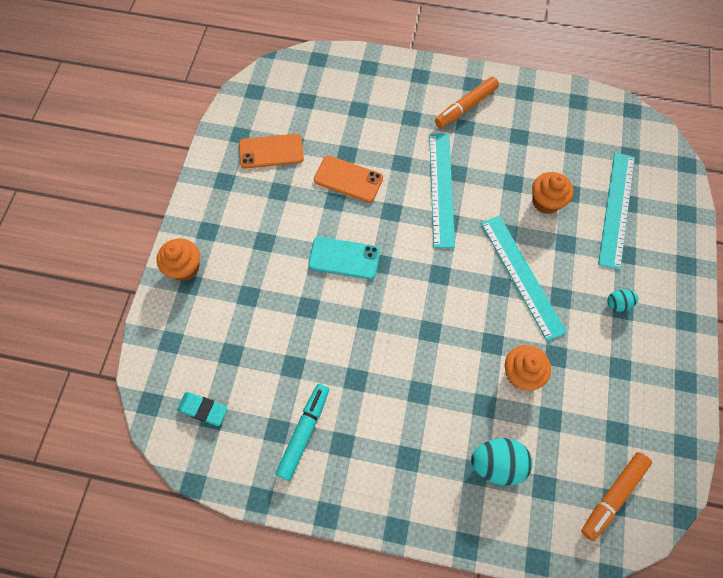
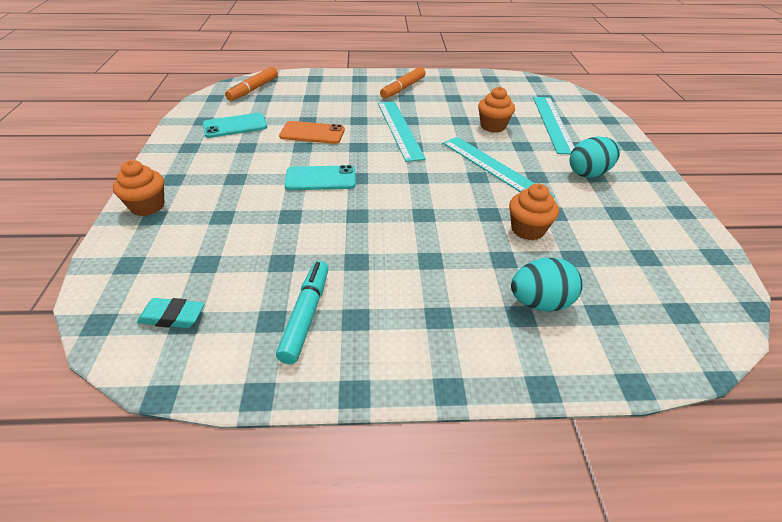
camera: 15 degrees left, 25 degrees down
(271, 151) = (235, 126): orange phone -> turquoise phone
(613, 496) = (676, 307): orange marker -> orange marker (253, 89)
(618, 304) = (588, 173): turquoise egg -> turquoise egg, size x1.83

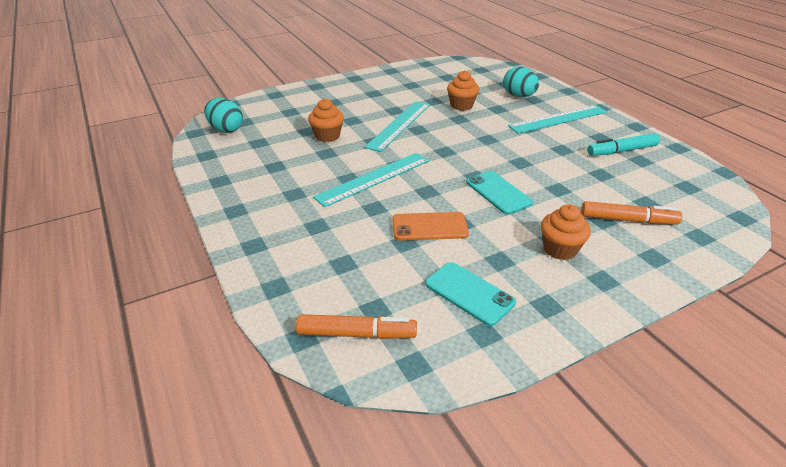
camera: 115 degrees left, 5 degrees down
(147, 206) = (650, 269): orange cupcake -> orange cupcake (560, 249)
(172, 317) = (693, 192): turquoise eraser -> none
(312, 133) = (429, 227): orange phone -> orange phone turned 75 degrees counterclockwise
(403, 88) = (269, 202): orange marker -> orange marker (627, 220)
(553, 123) = (300, 113): turquoise ruler -> turquoise ruler (558, 119)
(588, 173) = (372, 95): turquoise egg -> turquoise egg (226, 130)

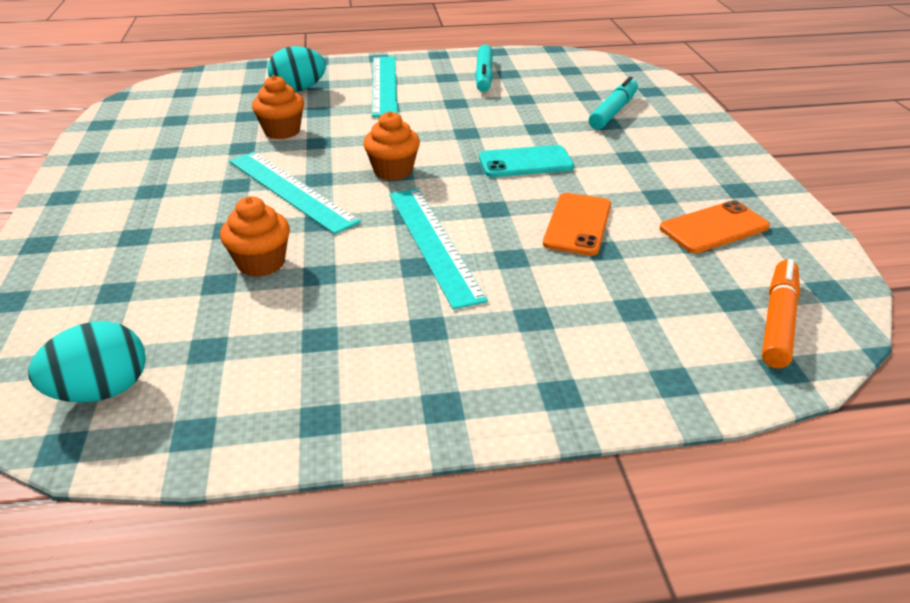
camera: 70 degrees left, 0 degrees up
(469, 293) = (714, 228): turquoise phone -> orange phone
(560, 249) = (650, 158): orange cupcake -> orange cupcake (393, 171)
(627, 220) = (613, 111): orange marker -> turquoise marker

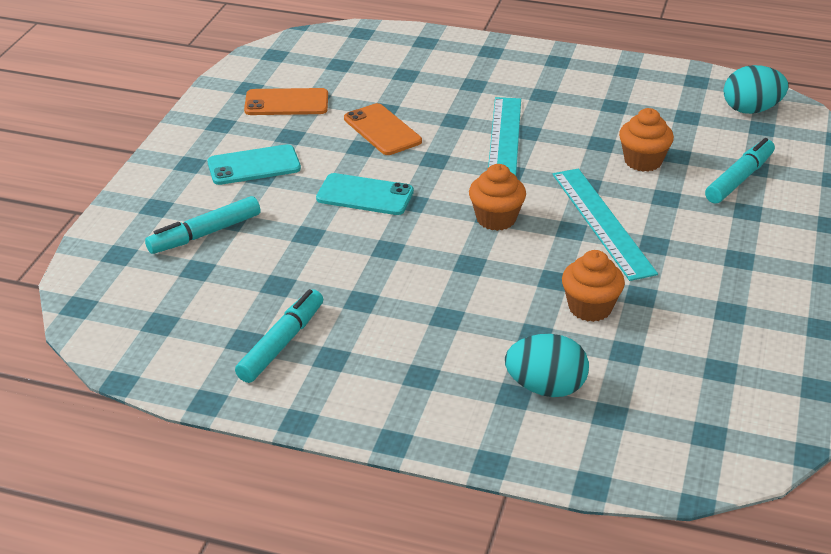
camera: 155 degrees left, 0 degrees up
(139, 270) = (739, 179): none -> turquoise marker
(384, 85) = (425, 363): turquoise ruler -> none
(577, 224) = (382, 130): orange phone -> orange phone turned 75 degrees counterclockwise
(650, 162) = (254, 165): none -> turquoise phone
(778, 321) = (331, 49): orange marker -> none

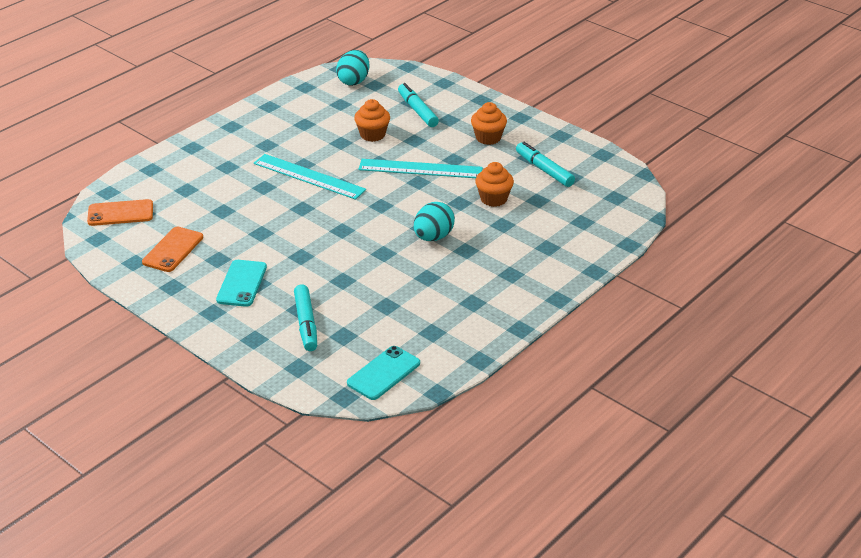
camera: 65 degrees left, 0 degrees up
(281, 343) = (446, 318): turquoise marker -> turquoise marker (544, 170)
(365, 195) = (318, 246): turquoise phone -> turquoise phone (384, 373)
(382, 130) = (248, 218): orange phone -> orange phone (120, 213)
(496, 219) = (386, 204): orange cupcake -> orange cupcake (488, 138)
(545, 388) = (549, 235): turquoise egg -> turquoise egg (433, 237)

